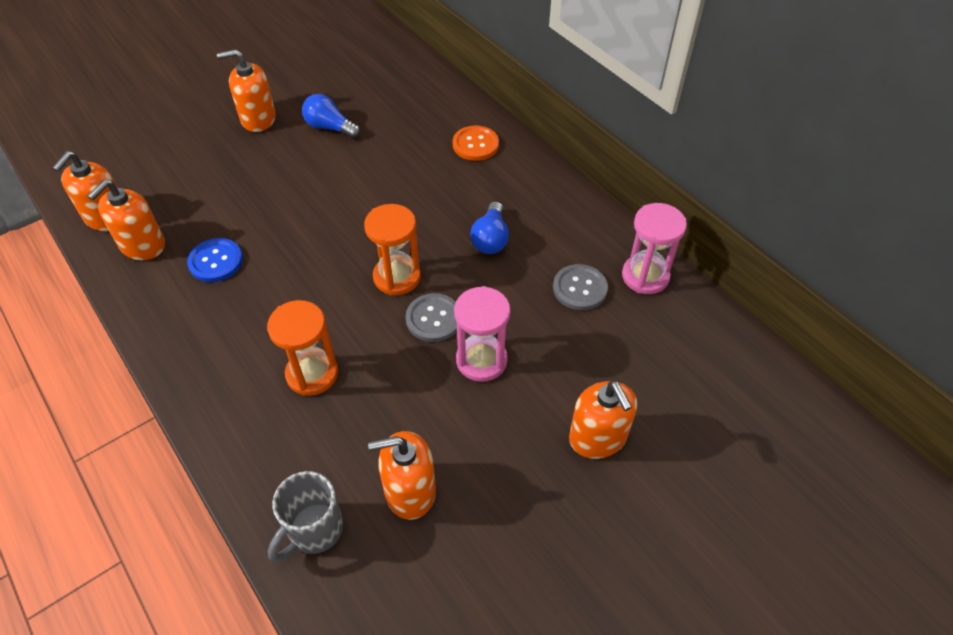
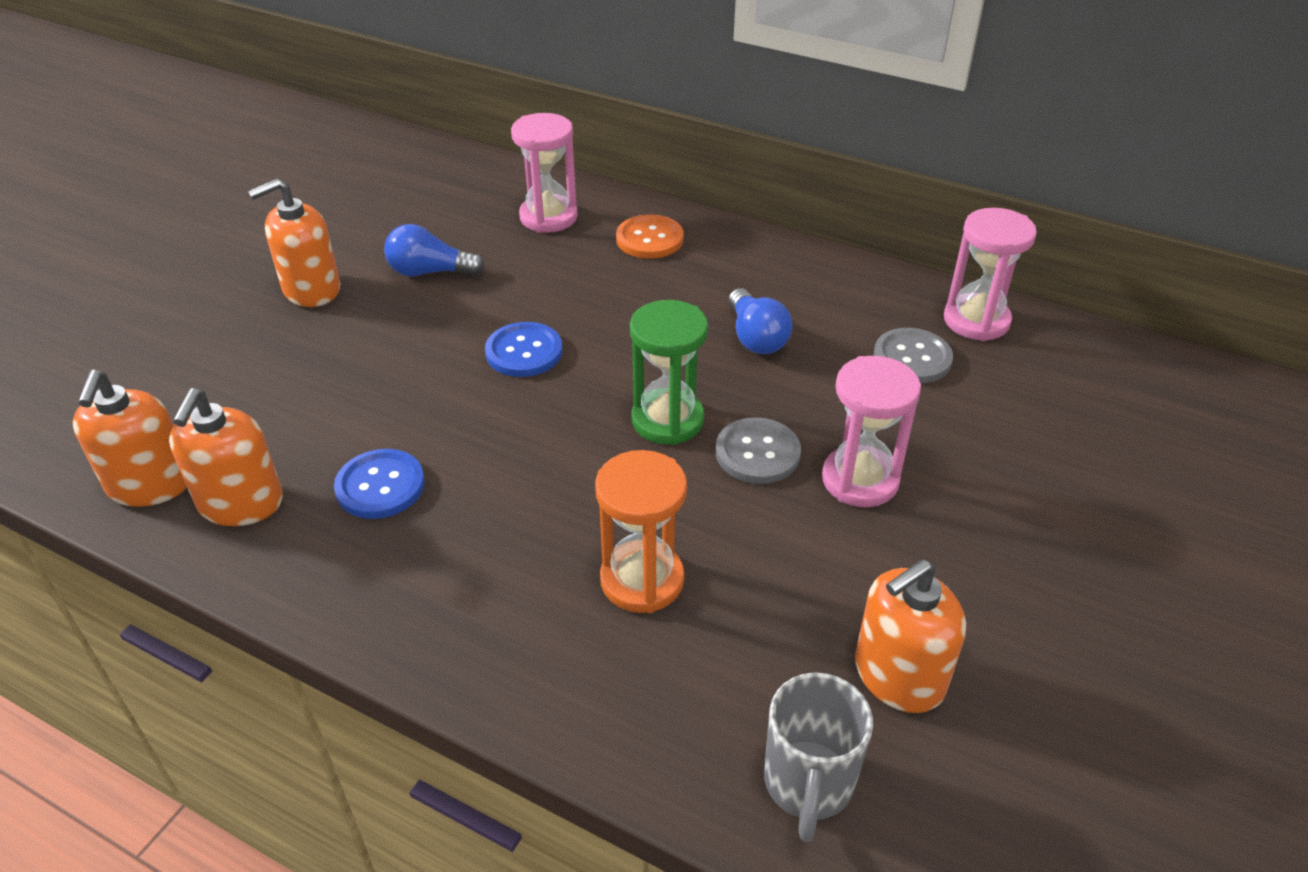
camera: 25 degrees left, 10 degrees down
(347, 201) = (524, 352): none -> blue button
(397, 277) = (667, 420): orange hourglass -> green hourglass
(424, 109) = (548, 217): none -> pink hourglass
(597, 437) = (1074, 516): orange soap dispenser -> none

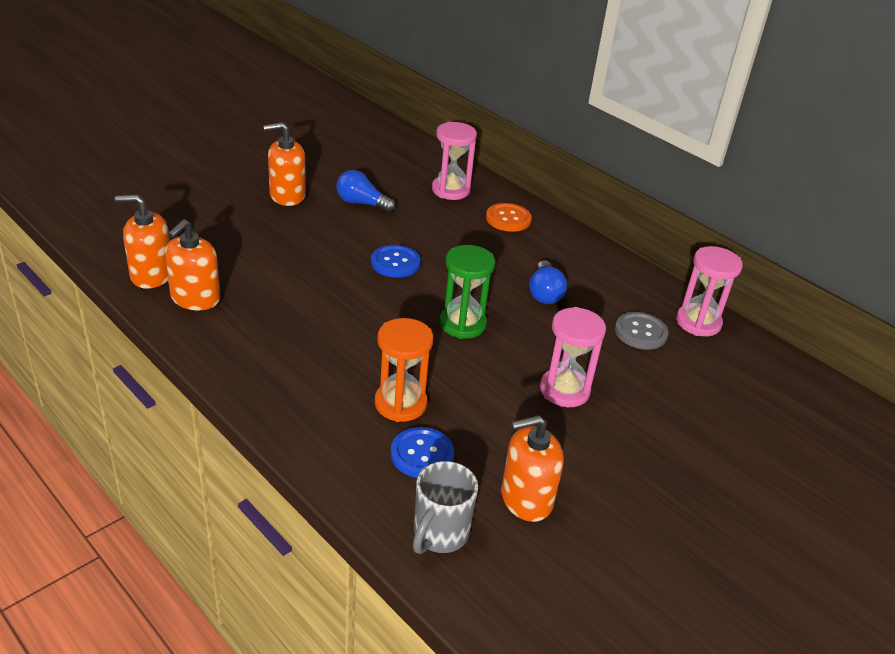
camera: 15 degrees right, 5 degrees down
(150, 484) = (151, 275): orange soap dispenser -> orange soap dispenser turned 75 degrees clockwise
(380, 486) = (276, 311): blue button -> blue button (422, 454)
(757, 453) = (508, 357): grey button -> none

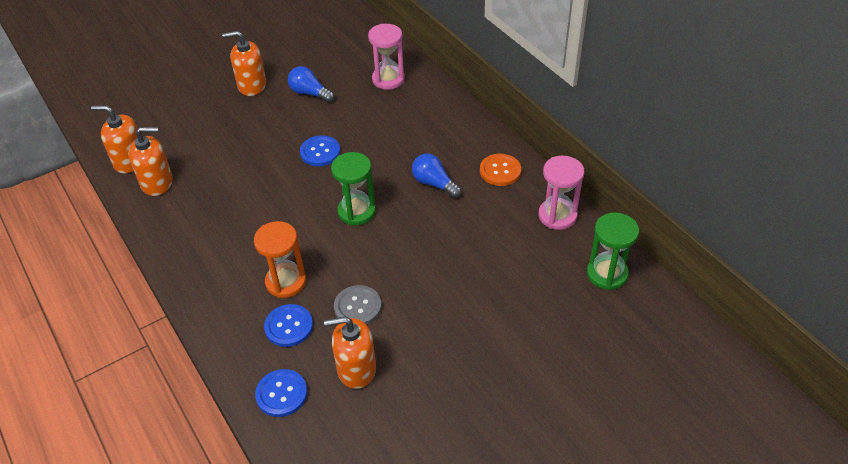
camera: 15 degrees right, 10 degrees up
(195, 298) = (157, 182): orange soap dispenser -> orange soap dispenser turned 135 degrees counterclockwise
(439, 535) = (281, 394): grey mug -> blue button
(508, 219) = (428, 109): orange button -> orange button (500, 171)
(544, 293) = (434, 184): blue light bulb -> blue light bulb turned 120 degrees clockwise
(564, 390) = (419, 276): pink hourglass -> none
(640, 332) = (503, 224): grey button -> grey button (357, 307)
(779, 380) = (607, 274): none -> green hourglass

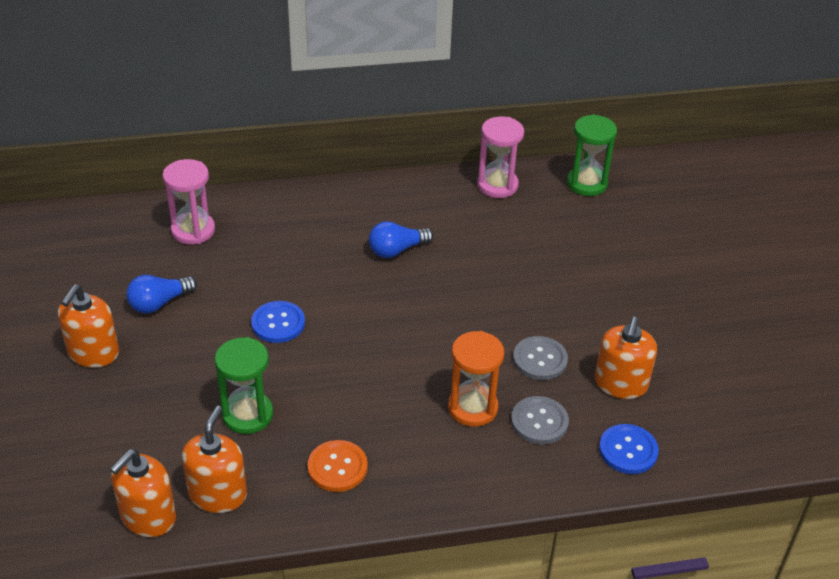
camera: 70 degrees left, 5 degrees down
(289, 326) = (539, 422): blue button -> grey button
(356, 211) = (399, 321): green hourglass -> green hourglass (247, 415)
(500, 171) = (410, 199): orange button -> orange button (337, 467)

